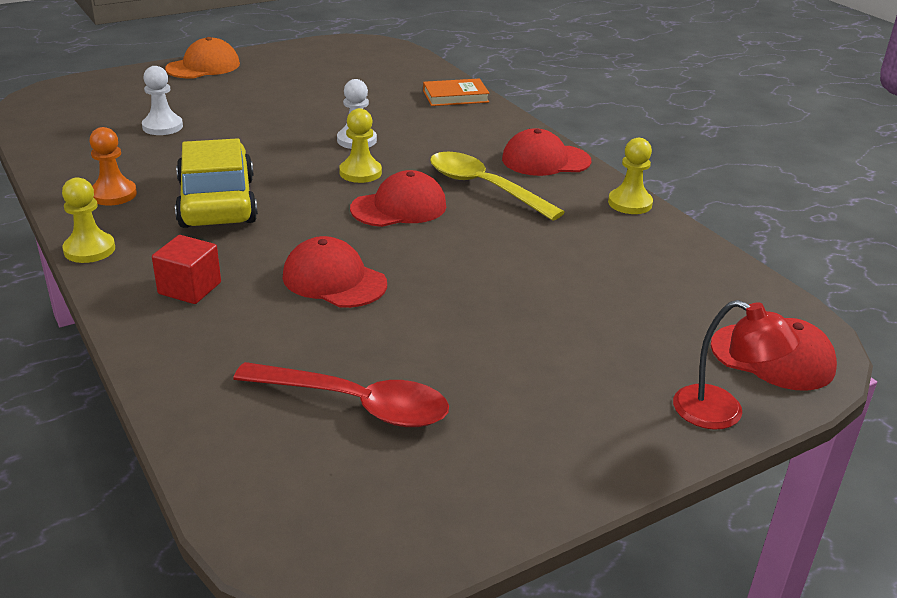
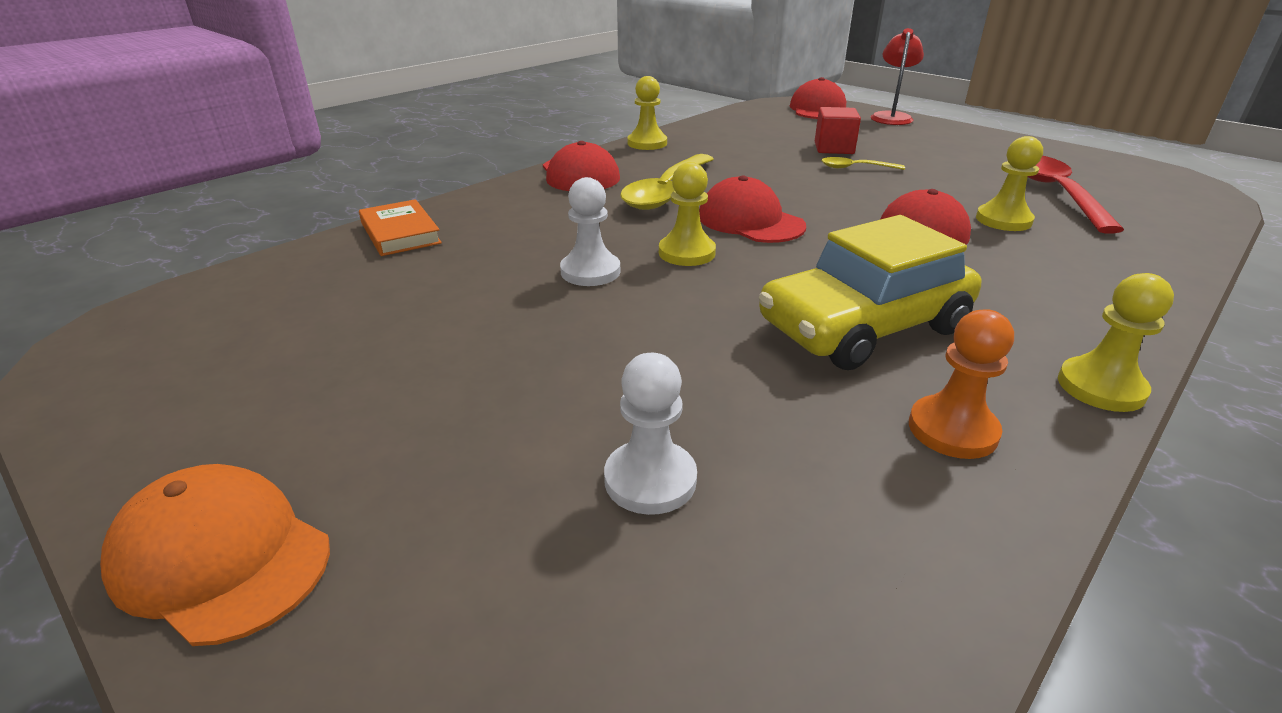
camera: 105 degrees left, 0 degrees up
(189, 288) = (1049, 290): red cube -> red cube (834, 148)
(315, 330) = (1003, 220): none -> yellow pawn
(502, 299) = (855, 168): none -> yellow spoon

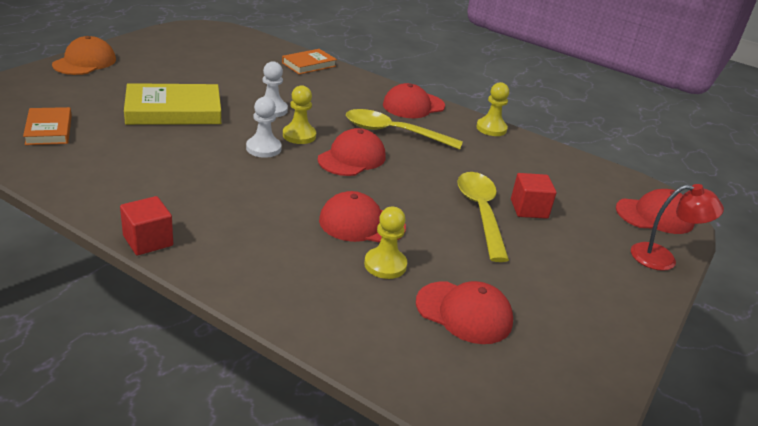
camera: 75 degrees right, 0 degrees up
(592, 375) = (173, 110): none -> yellow book
(650, 480) = (102, 121): white pawn -> white pawn (263, 148)
(715, 583) = (49, 130): none -> orange book
(855, 168) = (480, 213): yellow spoon -> yellow spoon, size x2.00
(863, 326) = (214, 179): yellow car -> none
(952, 430) = (119, 188): orange pawn -> none
(1055, 193) = (464, 312): red spoon -> red cap
(1101, 387) = (148, 241): yellow pawn -> red cube

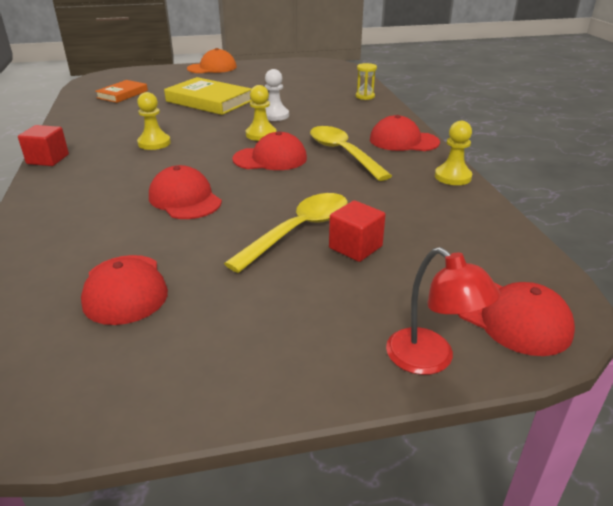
camera: 50 degrees right, 0 degrees up
(263, 148) = (219, 135): white pawn -> none
(309, 64) = (365, 96): orange book -> yellow hourglass
(385, 265) = (142, 230): yellow pawn -> yellow pawn (154, 143)

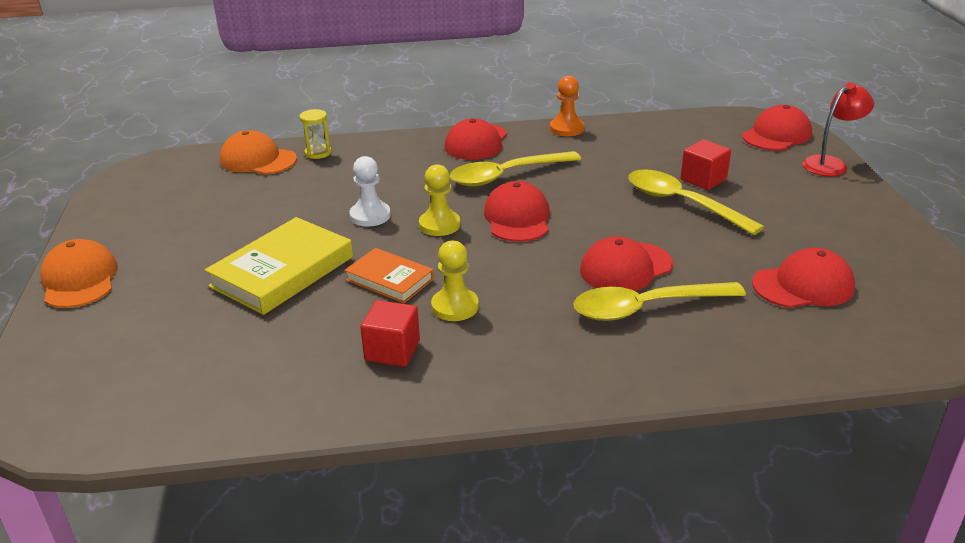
camera: 85 degrees left, 0 degrees up
(48, 159) = (504, 400): red cube -> red cube (392, 350)
(122, 94) = (195, 371): orange book -> orange book (389, 279)
(123, 205) = (646, 308): none -> yellow spoon
(349, 84) = (258, 160): none -> orange cap
(452, 177) = (566, 128): yellow pawn -> orange pawn

